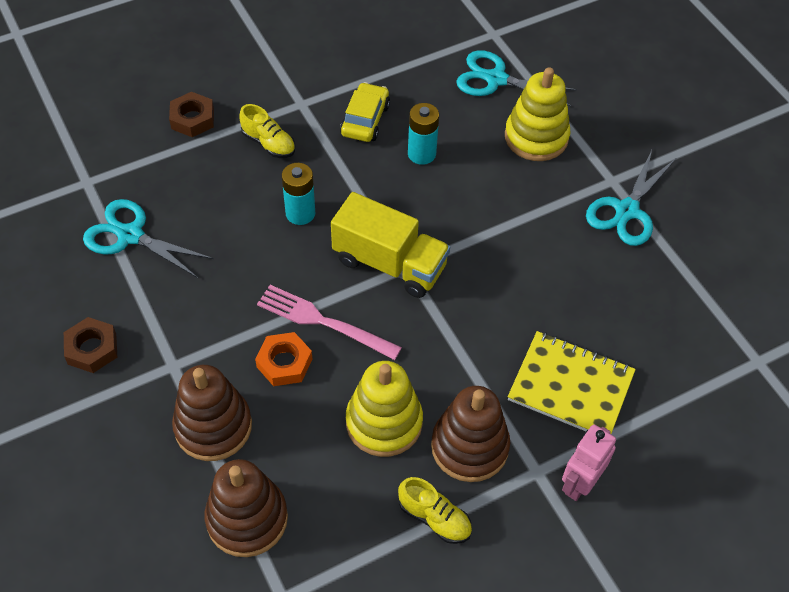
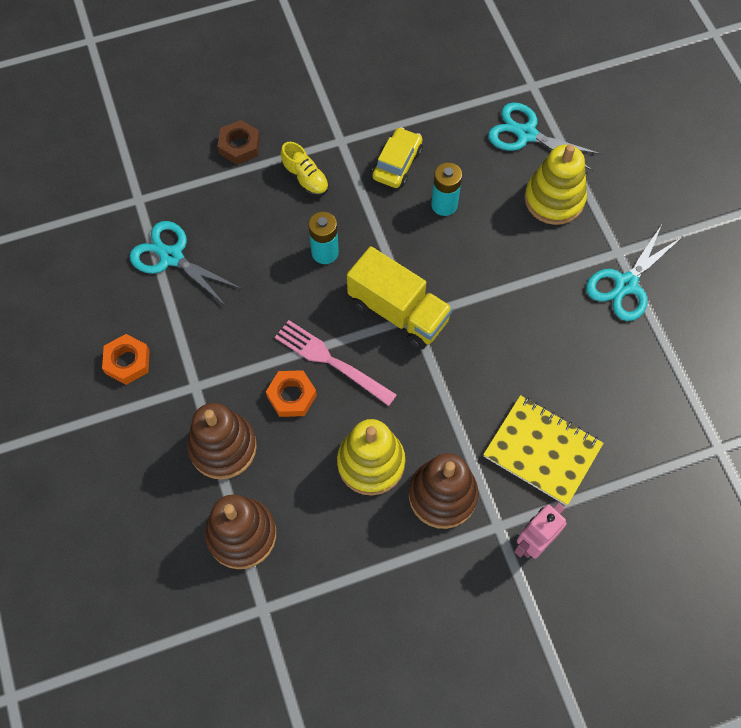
camera: 10 degrees right, 10 degrees up
(92, 349) = (127, 362): brown nut -> orange nut
(434, 518) = (401, 556): yellow shoe -> none

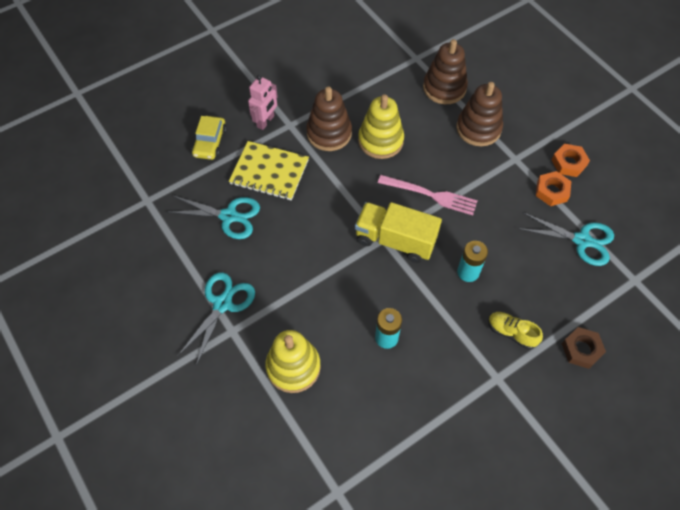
camera: 165 degrees right, 5 degrees down
(292, 396) = (448, 167): orange nut -> orange nut (551, 191)
(397, 164) = (439, 367): yellow car -> yellow car (210, 142)
(526, 134) = (331, 430): turquoise scissors -> turquoise scissors (229, 216)

